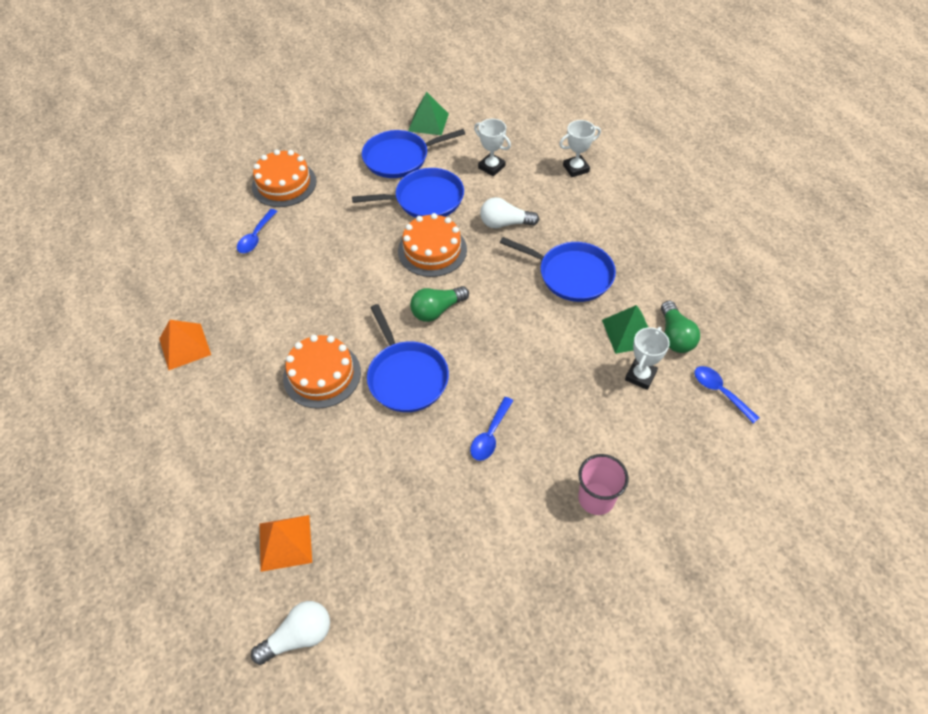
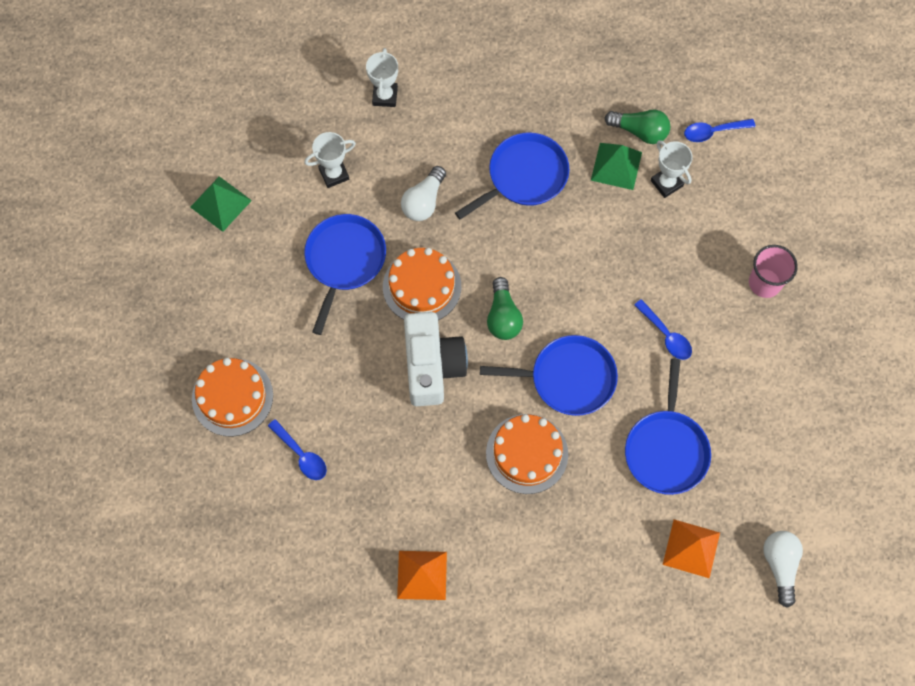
camera: 65 degrees left, 15 degrees up
(368, 282) = (432, 366): none -> white camera
(399, 158) = (263, 259): blue pan -> blue pan (666, 449)

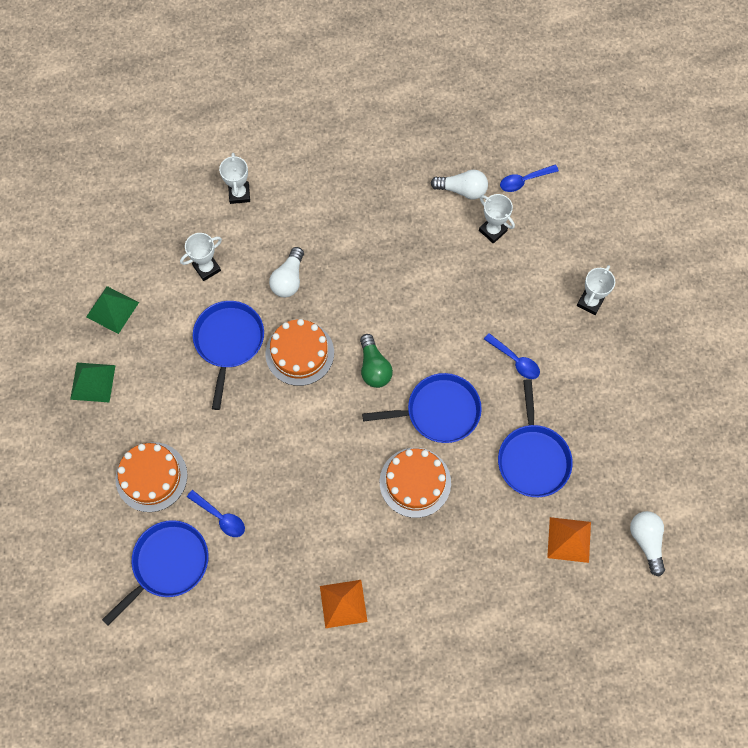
camera: 10 degrees left, 0 degrees up
(432, 366) = (320, 420): white camera -> none
(524, 176) = (371, 244): blue pan -> blue pan (168, 564)
(616, 166) = (447, 222): green pyramid -> green pyramid (93, 382)
(640, 131) = (462, 190): green light bulb -> white light bulb
(764, 283) = (590, 302): pink cup -> white trophy

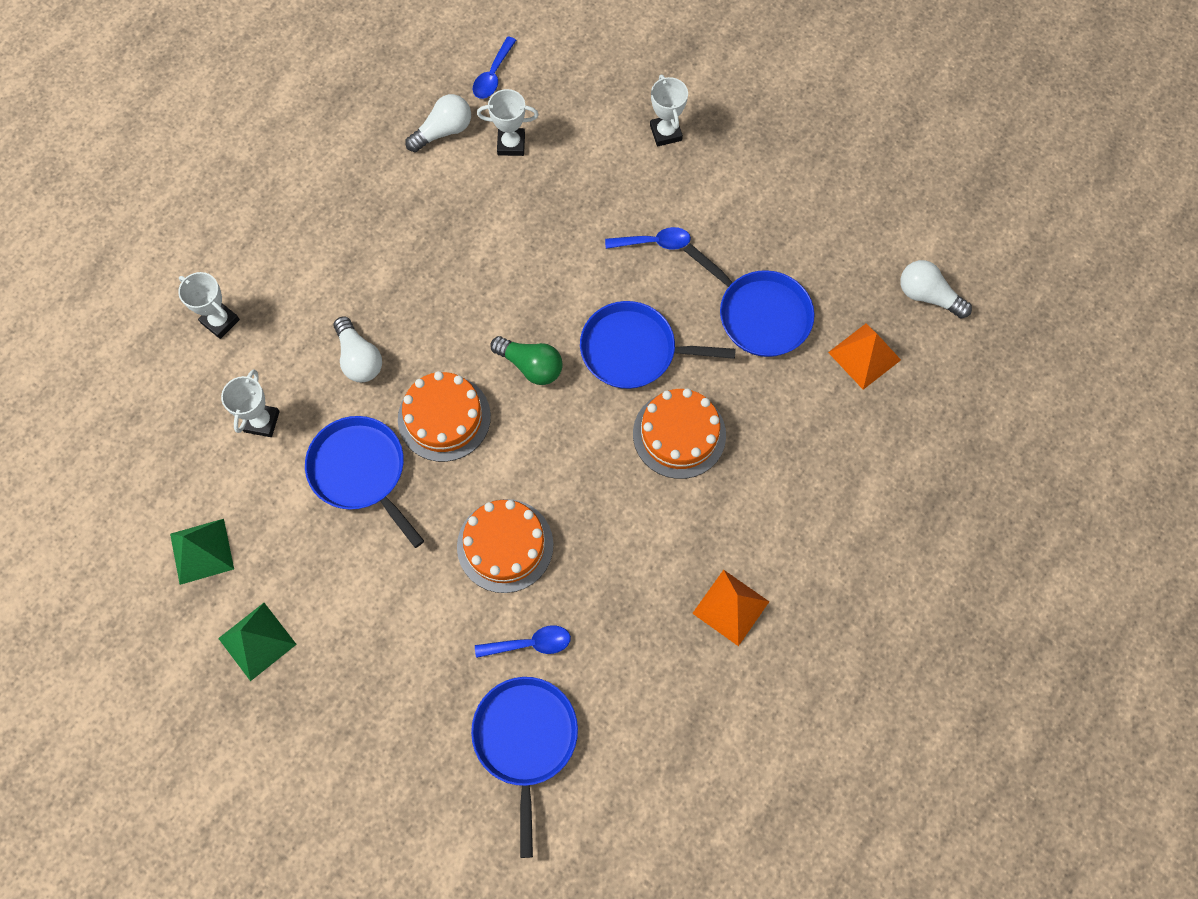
camera: 45 degrees left, 0 degrees up
(151, 477) = (419, 673): orange cake -> orange cake (505, 545)
(439, 411) = (633, 350): blue pan -> blue pan turned 120 degrees counterclockwise

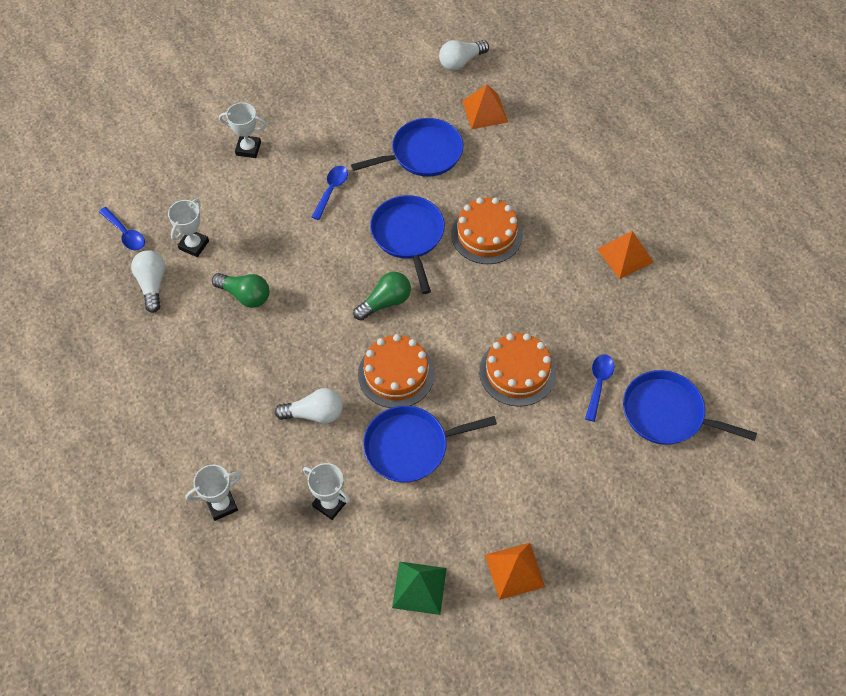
camera: 65 degrees left, 10 degrees down
(257, 641) = (514, 570): green pyramid -> orange pyramid
(472, 223) = (245, 295): none -> green light bulb
(633, 350) = (408, 235): blue pan -> blue pan turned 135 degrees clockwise

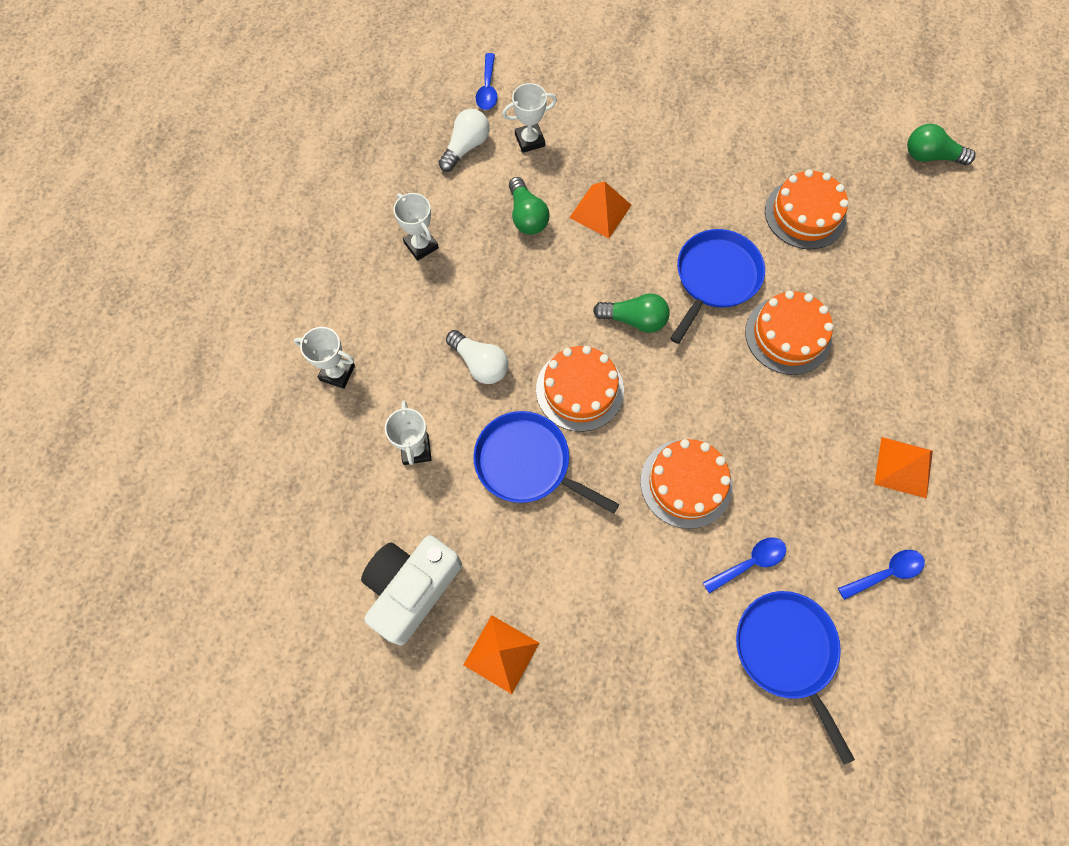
camera: 45 degrees right, 10 degrees up
(248, 149) = (655, 92): white trophy -> white trophy (421, 245)
(331, 190) = (689, 183): blue spoon -> blue spoon (885, 573)
(419, 587) = (411, 588): green pyramid -> white camera
(423, 153) = (805, 214): blue pan -> orange cake
(461, 62) = (930, 156): white light bulb -> green light bulb
(485, 111) = (905, 220): orange pyramid -> orange pyramid (600, 211)

